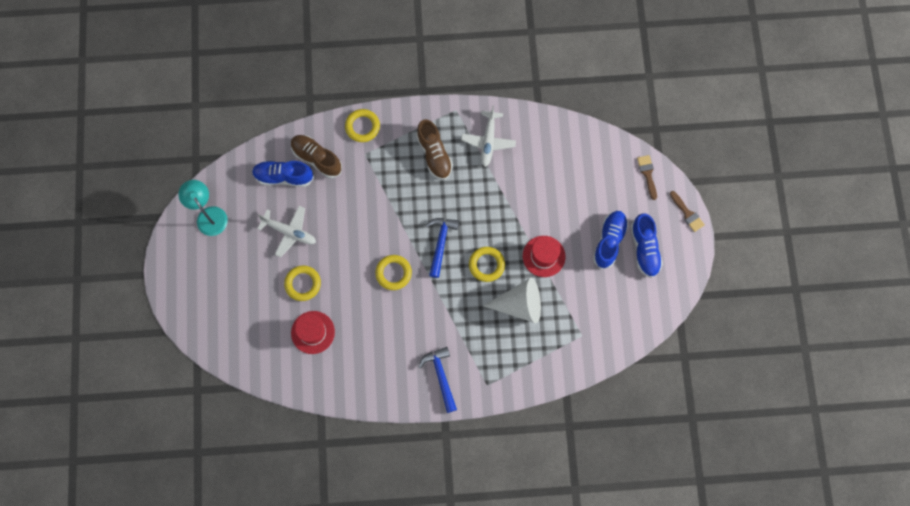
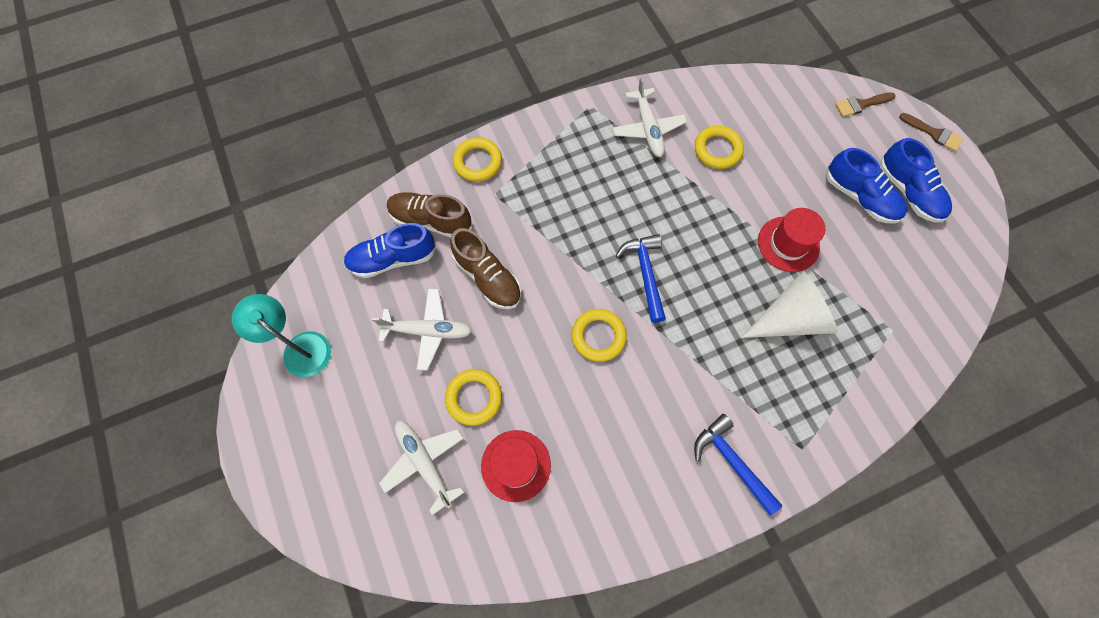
camera: 20 degrees left, 5 degrees down
(260, 312) = (425, 463): none -> white plane
(434, 154) = (586, 166): brown shoe -> brown shoe (488, 277)
(486, 265) = (720, 281): yellow ring -> yellow ring (717, 150)
(609, 241) = (860, 197): blue shoe -> blue shoe turned 135 degrees clockwise
(647, 174) = (860, 104): brown brush -> brown brush turned 75 degrees counterclockwise

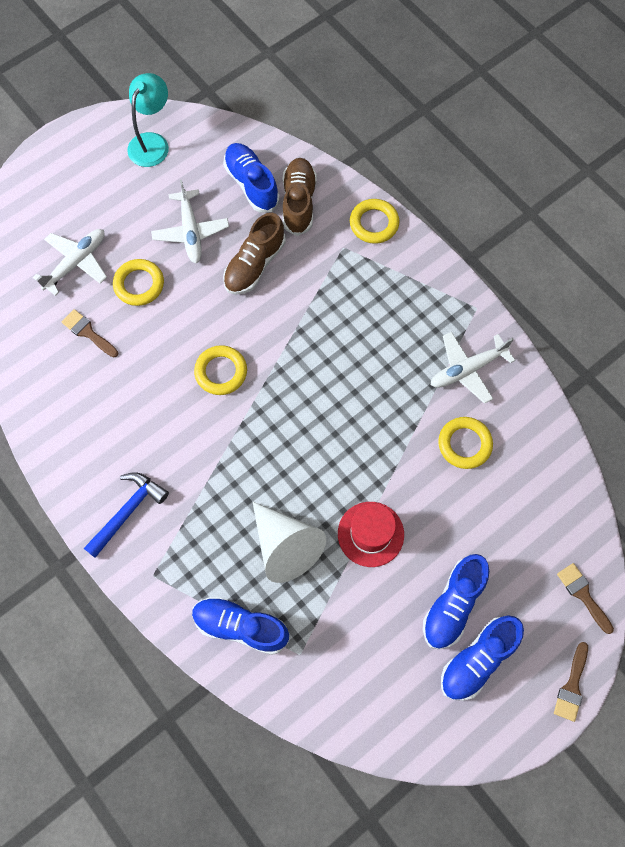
camera: 75 degrees right, 0 degrees up
(516, 465) = (88, 332): red hat -> brown brush
(645, 274) = (296, 400): blue hammer -> none
(862, 376) = (240, 626): none -> blue shoe

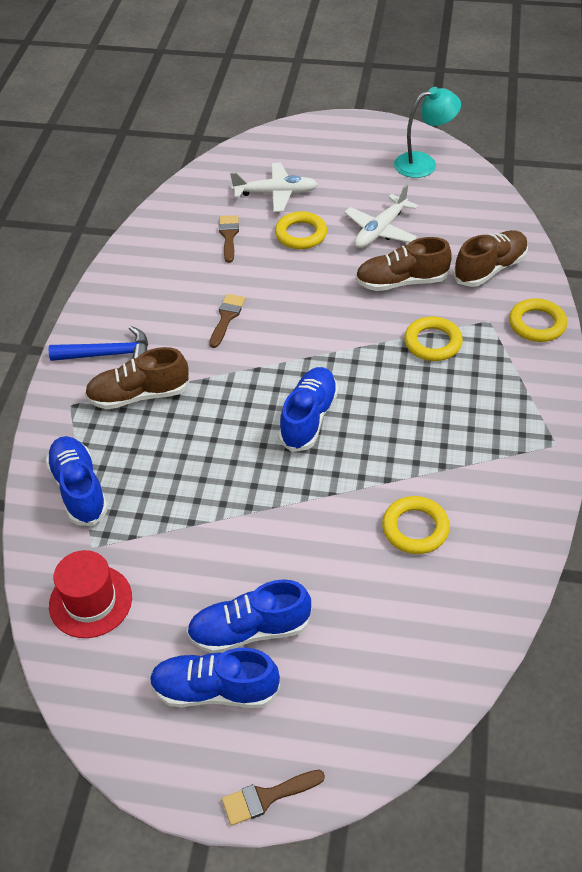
camera: 50 degrees right, 20 degrees down
(190, 521) = (139, 395): none -> brown shoe
(221, 372) = (286, 326): yellow ring -> yellow ring (432, 342)
(251, 184) = (466, 233): blue shoe -> blue shoe (308, 418)
(285, 546) = (180, 469): white cone -> none
(370, 534) = (253, 519): red hat -> red hat (90, 601)
(468, 369) = (489, 480): white plane -> none
(583, 594) = (373, 737): brown brush -> brown brush (226, 317)

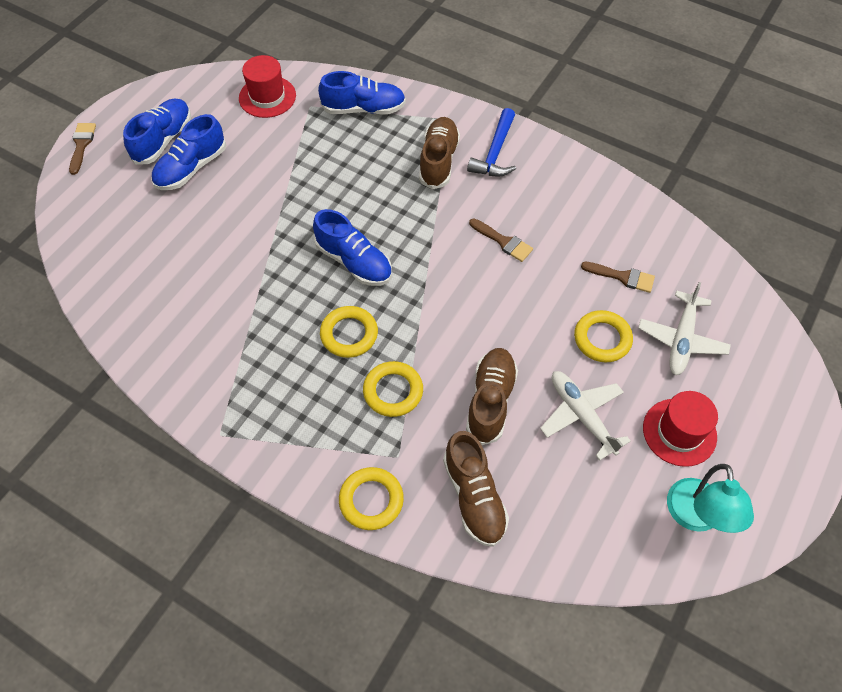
camera: 110 degrees right, 10 degrees up
(249, 630) = (191, 168): blue shoe -> blue shoe turned 150 degrees counterclockwise
(361, 181) = (679, 432): none -> red hat
(415, 528) = (206, 291): yellow ring -> yellow ring (349, 334)

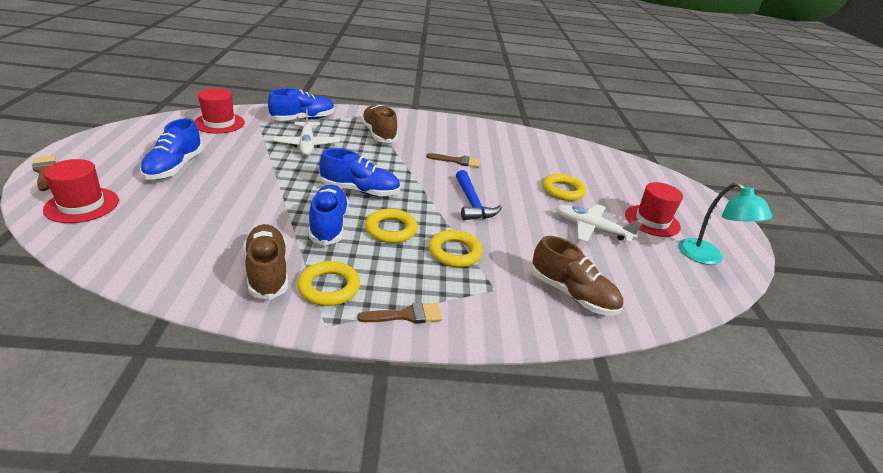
camera: 35 degrees left, 25 degrees down
(95, 205) = (82, 205): none -> red hat
(163, 140) = (135, 157): blue shoe -> blue shoe (329, 225)
(371, 500) = (500, 324): yellow ring -> yellow ring (329, 287)
(490, 401) = (528, 238): brown shoe -> brown shoe (267, 272)
(495, 152) = (413, 125): blue hammer -> blue hammer (472, 203)
(622, 277) = (544, 162): brown brush -> brown brush (406, 315)
(681, 339) = (605, 180): white plane -> white plane (307, 144)

